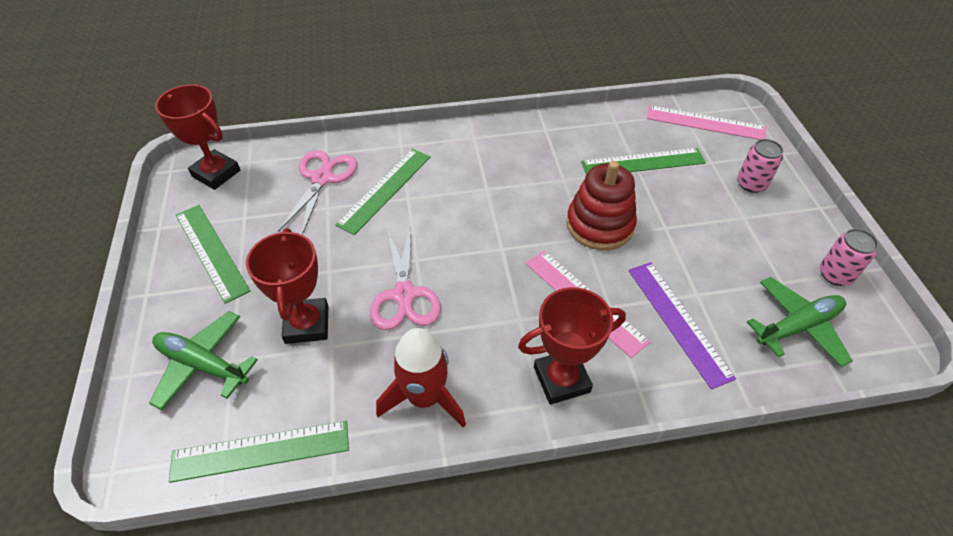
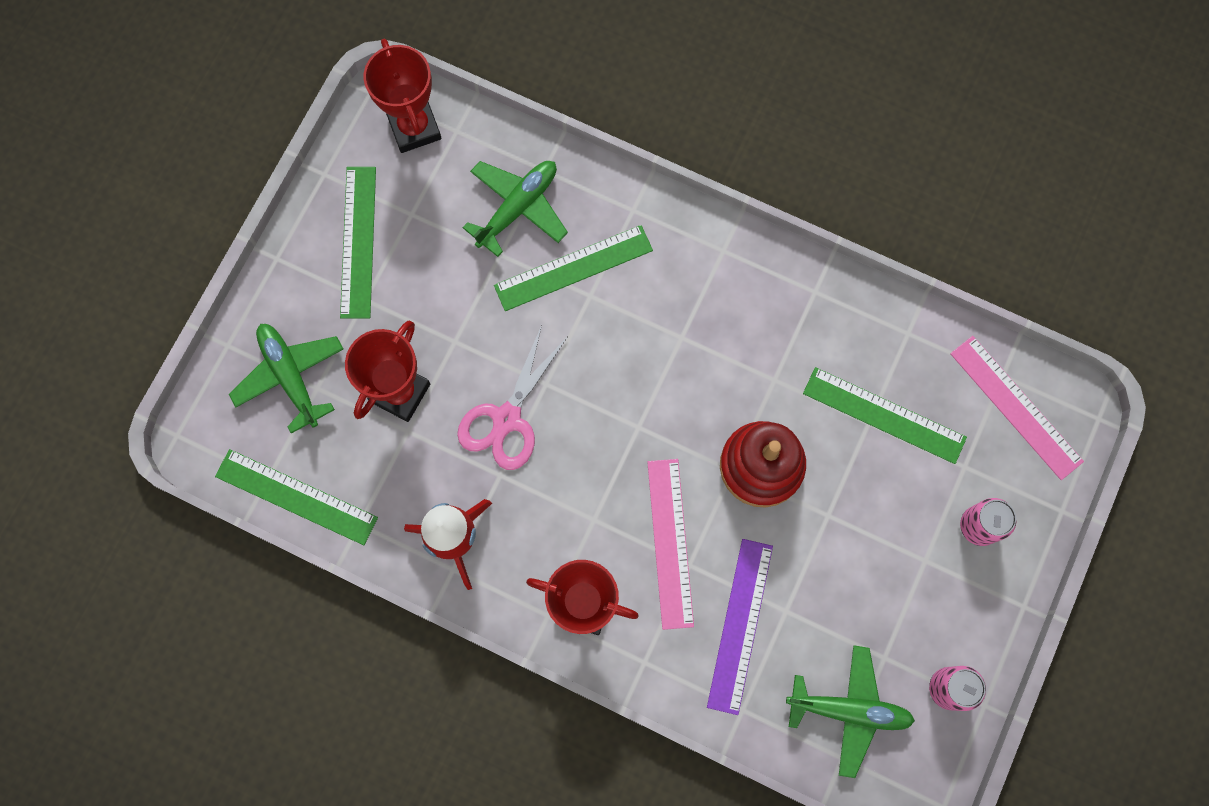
camera: 35 degrees right, 25 degrees up
(322, 179) = (518, 208): pink scissors -> green plane

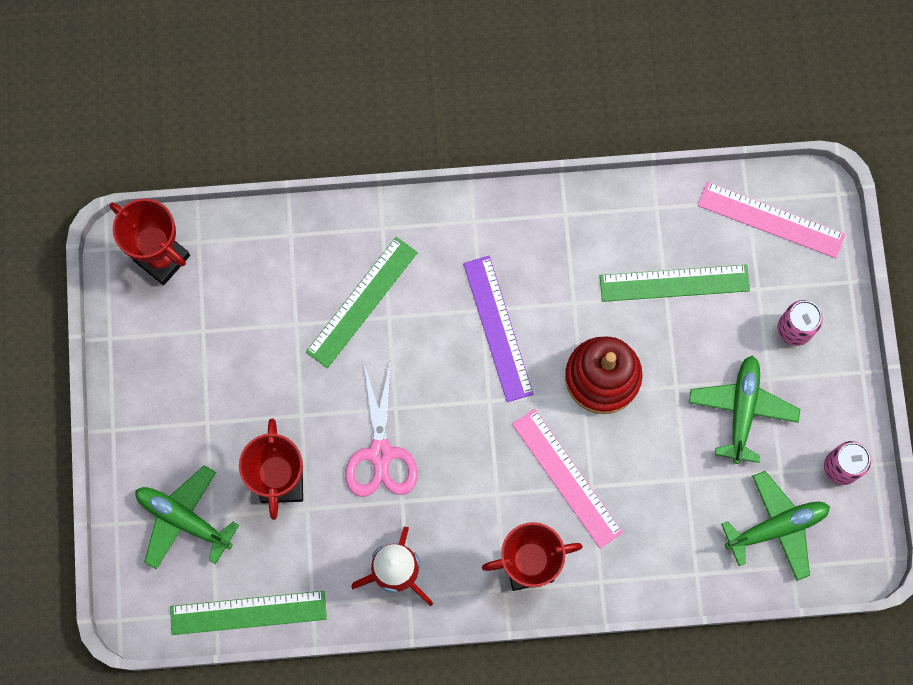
camera: 30 degrees left, 0 degrees up
(358, 242) = (172, 378): green ruler -> none
(518, 208) = (288, 277): green plane -> green plane (742, 410)
(740, 625) = (657, 511): purple ruler -> purple ruler (498, 328)

